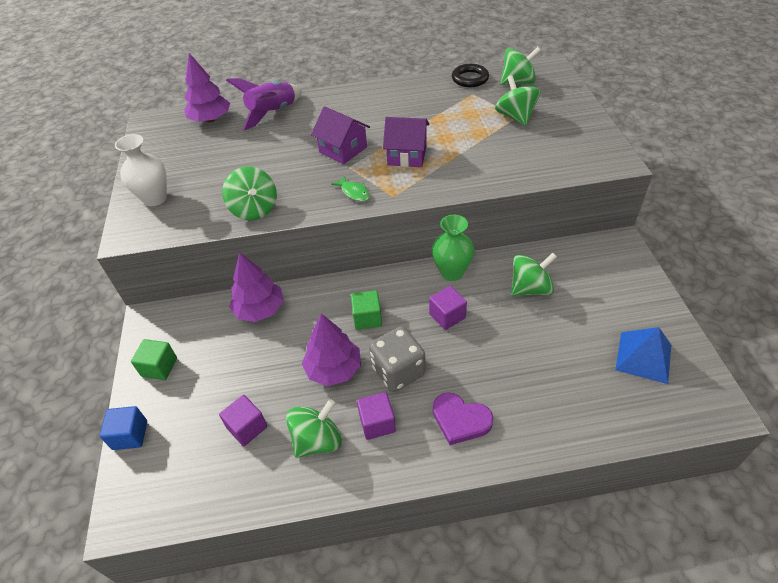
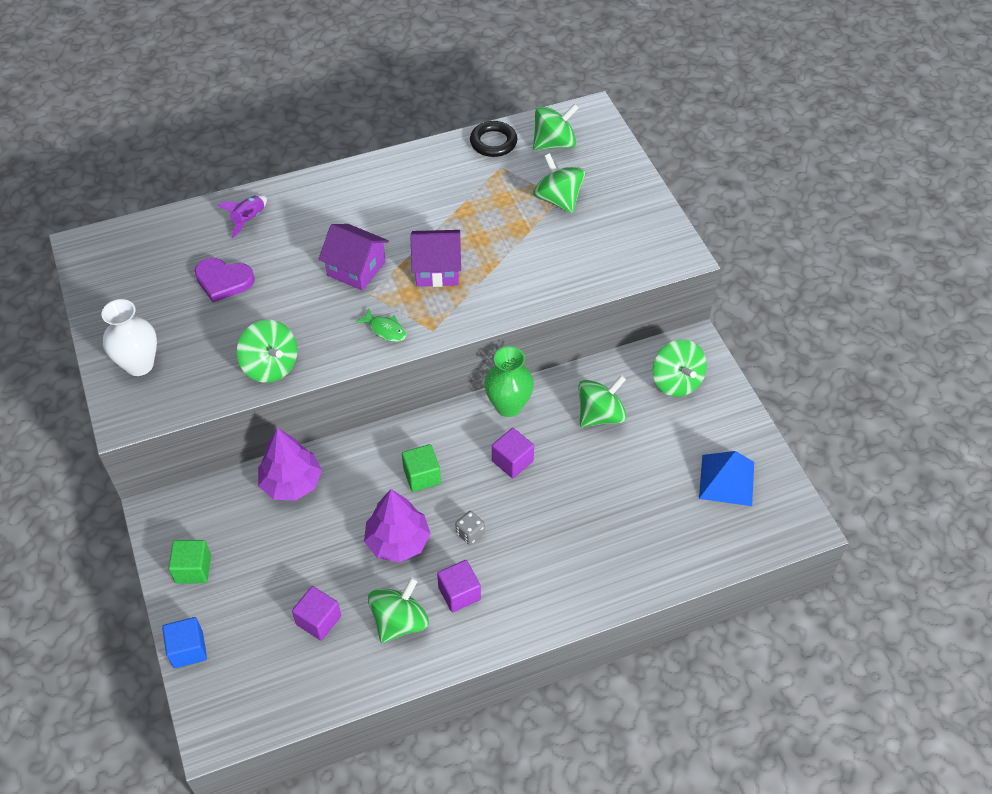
camera: 15 degrees left, 5 degrees up
(210, 119) = (168, 237): purple tree -> none
(273, 113) = (249, 219): purple rocket -> purple rocket, size x0.58
(398, 371) = (470, 533): grey dice -> grey dice, size x0.48
(460, 420) = (546, 576): purple heart -> purple heart (223, 281)
(601, 270) = (676, 381): none -> green spinning top

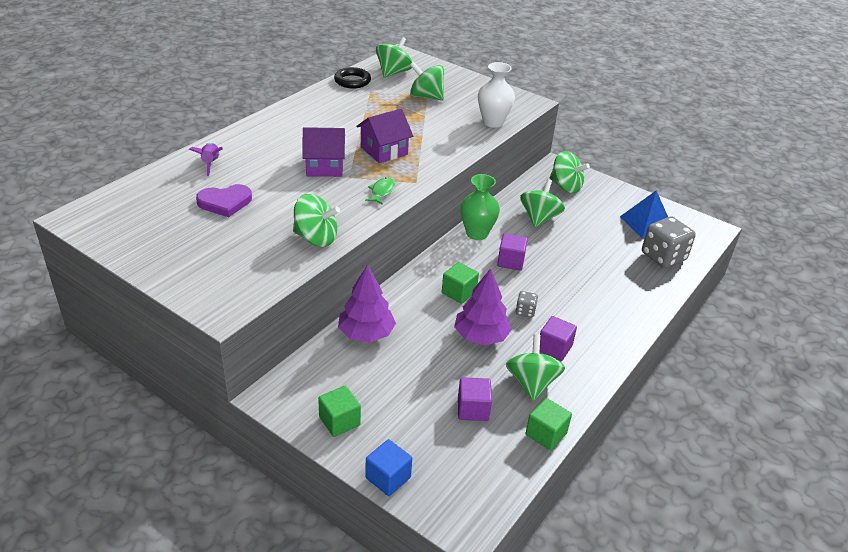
camera: 35 degrees left, 15 degrees down
(139, 364) = (201, 273): white vase -> white vase (493, 122)
(362, 684) = (546, 434): none -> green cube
(385, 329) = (382, 191): green fish -> green fish turned 75 degrees counterclockwise
(699, 537) = (663, 257): none -> grey dice

